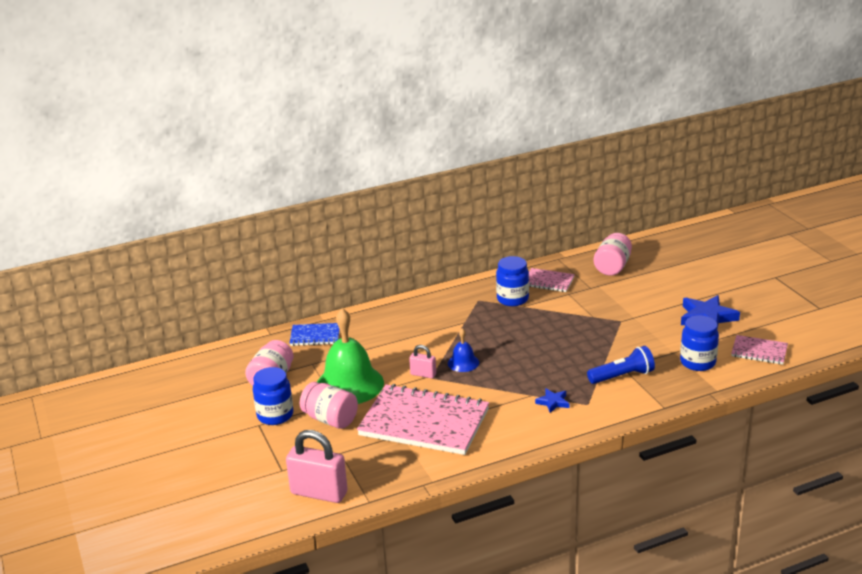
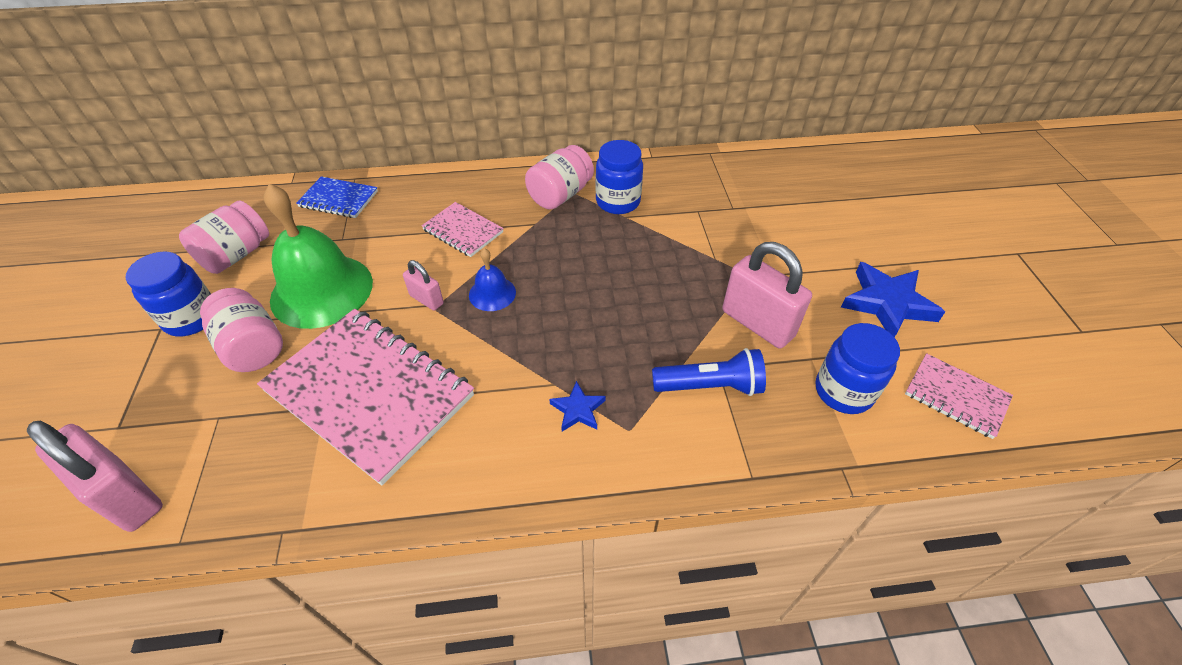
camera: 15 degrees right, 20 degrees up
(548, 281) = (679, 185): pink notebook -> pink notebook (463, 231)
(612, 267) = (777, 181): pink jar -> pink jar (560, 195)
(635, 343) = (757, 323): none -> pink padlock

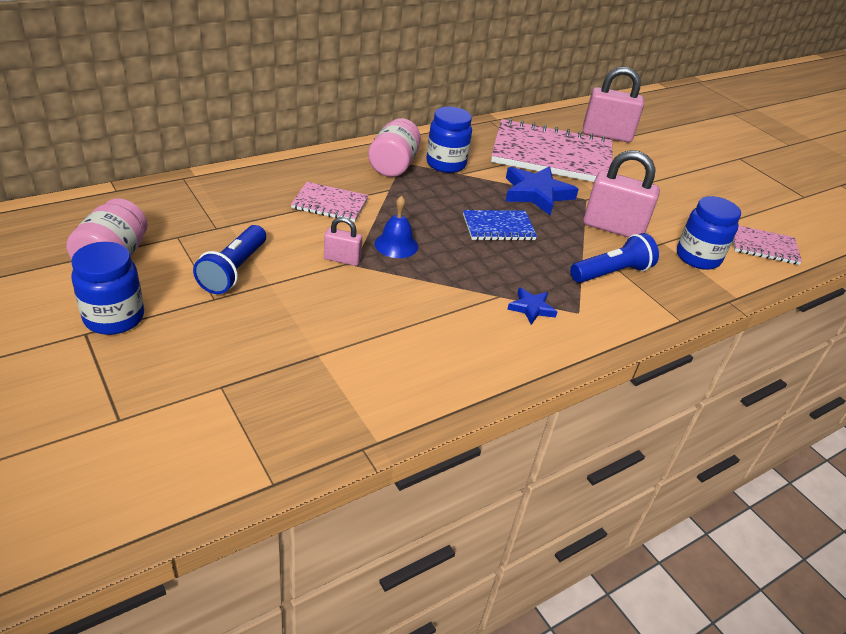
camera: 30 degrees left, 10 degrees down
(126, 496) = (184, 466): pink padlock -> pink padlock (606, 135)
(253, 347) = (204, 327): pink jar -> none
(322, 290) = (234, 271): green bell -> blue flashlight
(338, 199) = (183, 197): blue notebook -> blue notebook (498, 227)
(369, 393) = (352, 336): pink notebook -> pink notebook (551, 156)
(887, 303) = (685, 200): blue star -> blue star (536, 193)

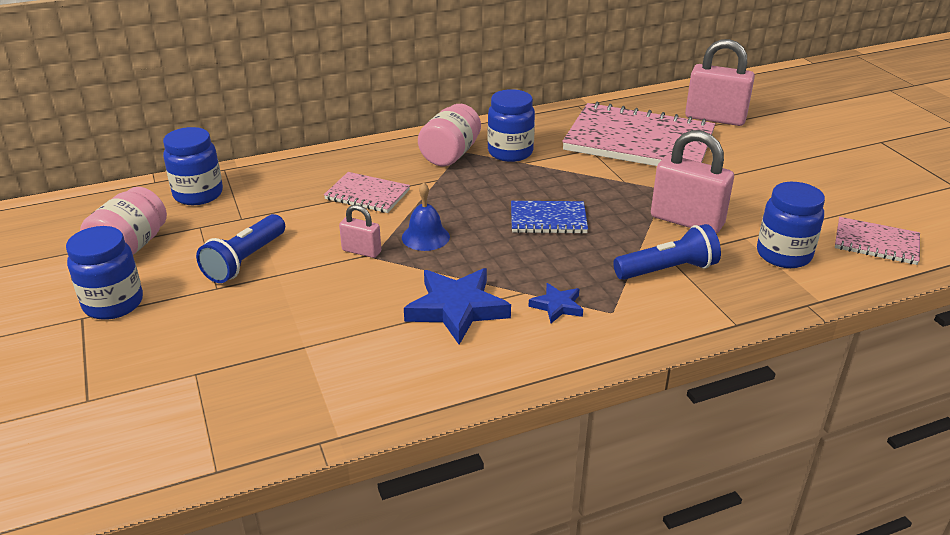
camera: 15 degrees right, 5 degrees down
(165, 204) = (198, 194): none -> blue jar
(536, 193) = (606, 183): blue star -> blue star (457, 309)

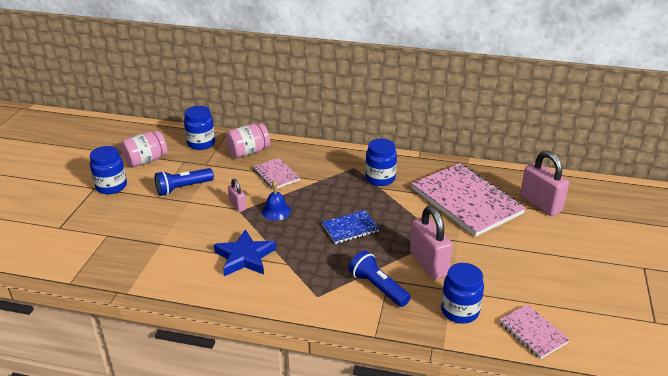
camera: 35 degrees right, 0 degrees up
(450, 154) = (345, 167): pink jar -> pink jar (248, 152)
(548, 219) = (350, 228): blue notebook -> blue notebook turned 60 degrees counterclockwise
(557, 306) = (294, 279): blue star -> none
(667, 270) = (378, 287): blue flashlight -> blue flashlight turned 150 degrees counterclockwise

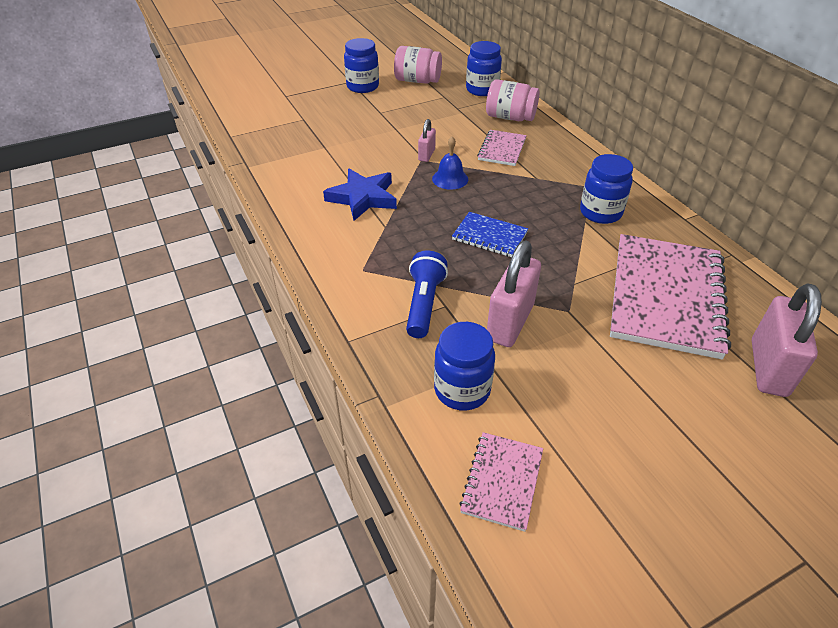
camera: 50 degrees right, 10 degrees up
(183, 188) = (409, 116): blue flashlight -> none

